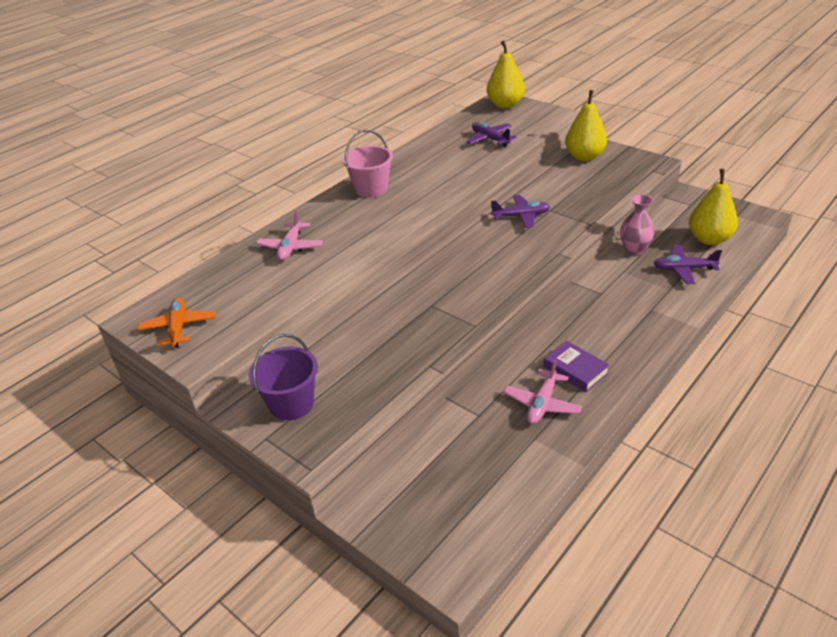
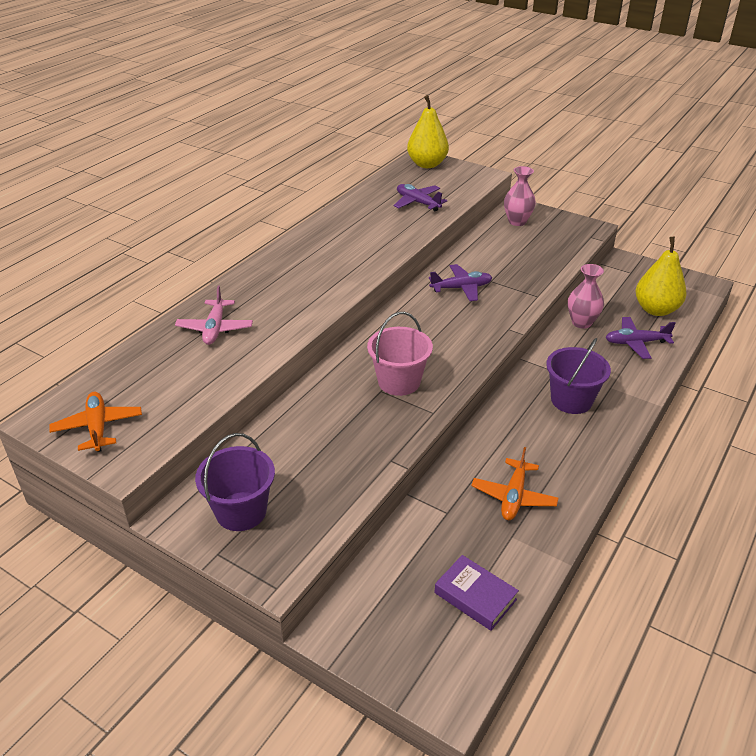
camera: 10 degrees left, 0 degrees up
(371, 189) = (295, 259): pink bucket -> pink bucket (399, 381)
(542, 404) = (513, 496): pink plane -> orange plane
(575, 370) = (543, 457): purple book -> purple book (475, 596)
(584, 157) = (517, 221): yellow pear -> pink vase
(612, 320) = (571, 400): none -> purple bucket

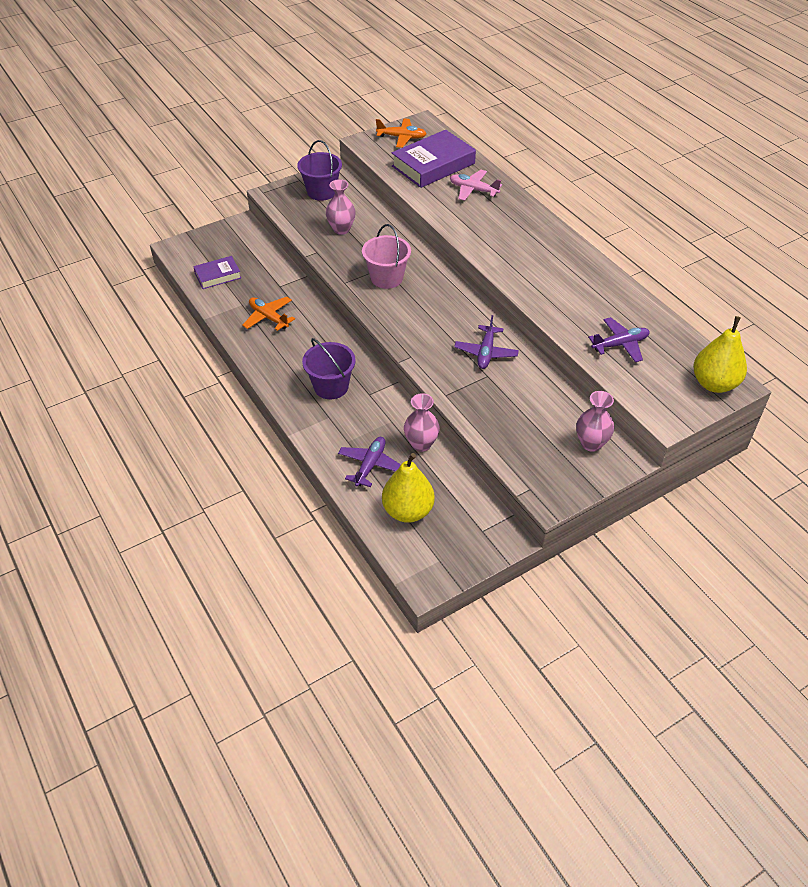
camera: 115 degrees right, 10 degrees up
(167, 376) = (433, 165): none -> purple book
(325, 454) = (341, 229): none -> pink vase

